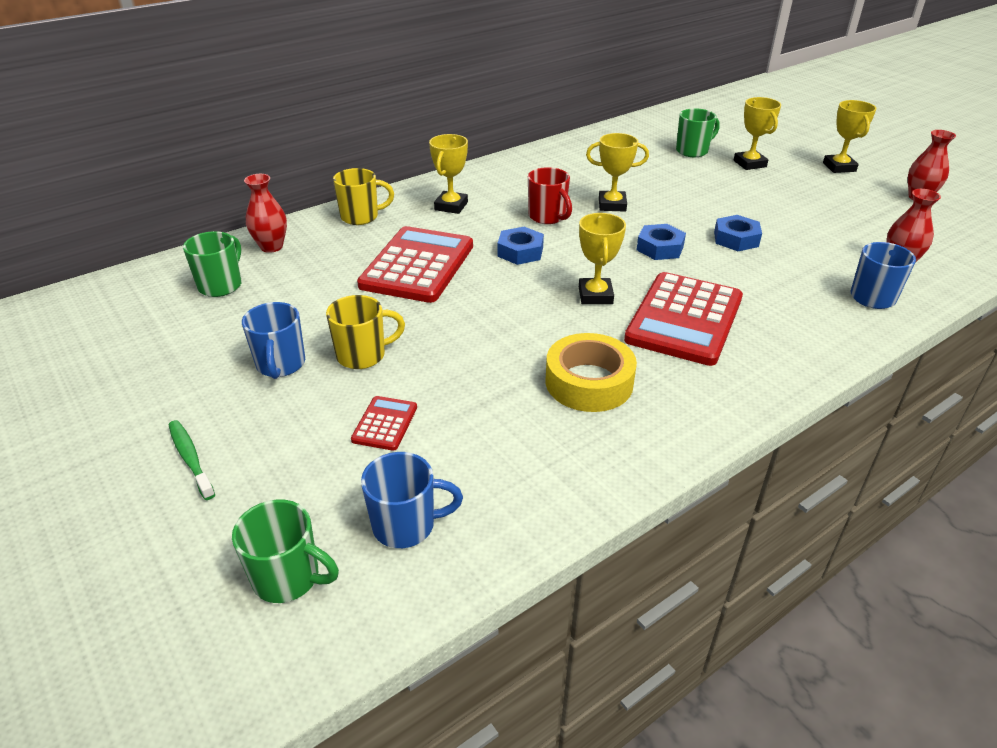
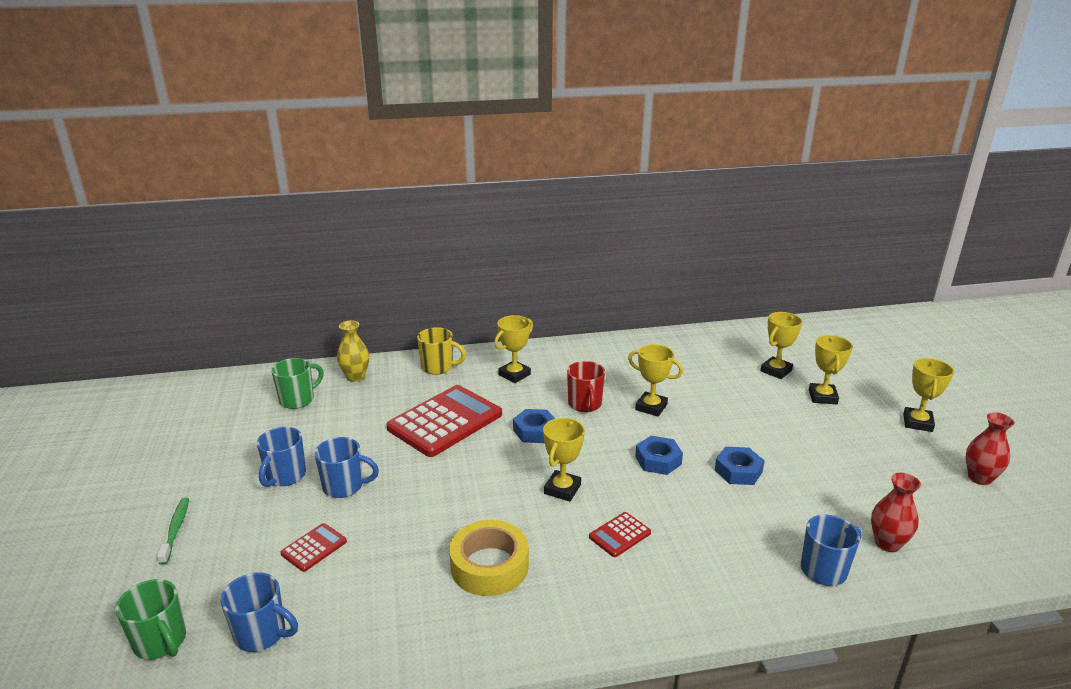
camera: 25 degrees right, 10 degrees down
(271, 247) = (355, 377): red vase -> yellow vase
(363, 355) = (344, 486): yellow mug -> blue mug
(684, 319) = (620, 535): red calculator -> red calculator, size x0.45
(693, 151) = (776, 371): green mug -> yellow trophy

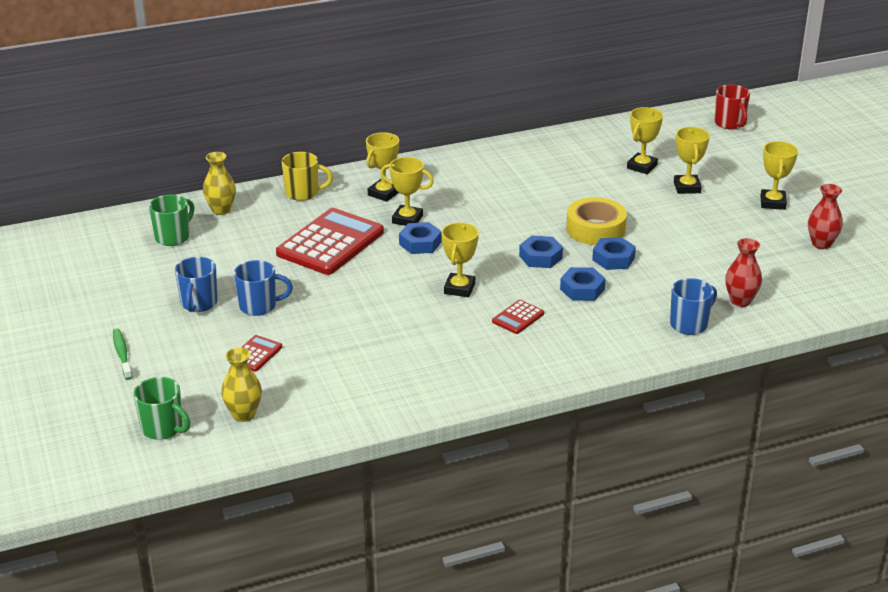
camera: 10 degrees left, 5 degrees up
(262, 634) = (243, 414): blue mug -> yellow vase
(489, 566) = (413, 351): yellow tape -> yellow tape (595, 229)
(585, 404) = (462, 215): red mug -> red mug (730, 124)
(651, 407) = (526, 212): yellow trophy -> yellow trophy (407, 219)
(699, 506) = (582, 289): none -> blue nut

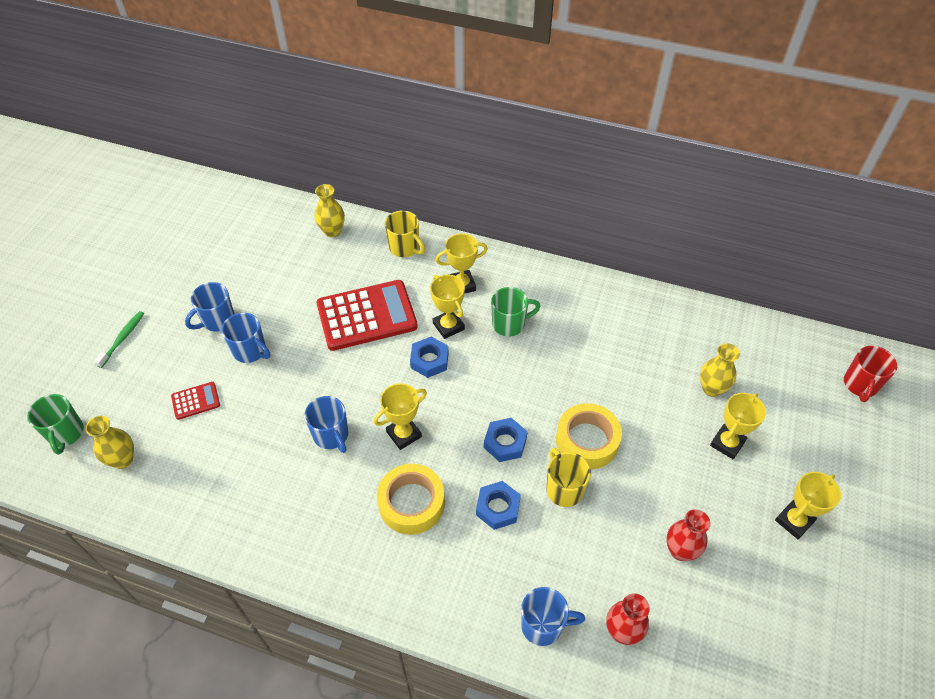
camera: 40 degrees right, 20 degrees up
(173, 237) = (274, 240): green mug -> green mug (509, 324)
(403, 316) = (331, 435): none -> blue mug
(518, 318) = (411, 503): red calculator -> yellow tape
(613, 259) = (564, 489): blue nut -> yellow mug
(642, 166) = (711, 389): yellow trophy -> yellow vase
(821, 244) = (787, 614): red vase -> red vase (680, 550)

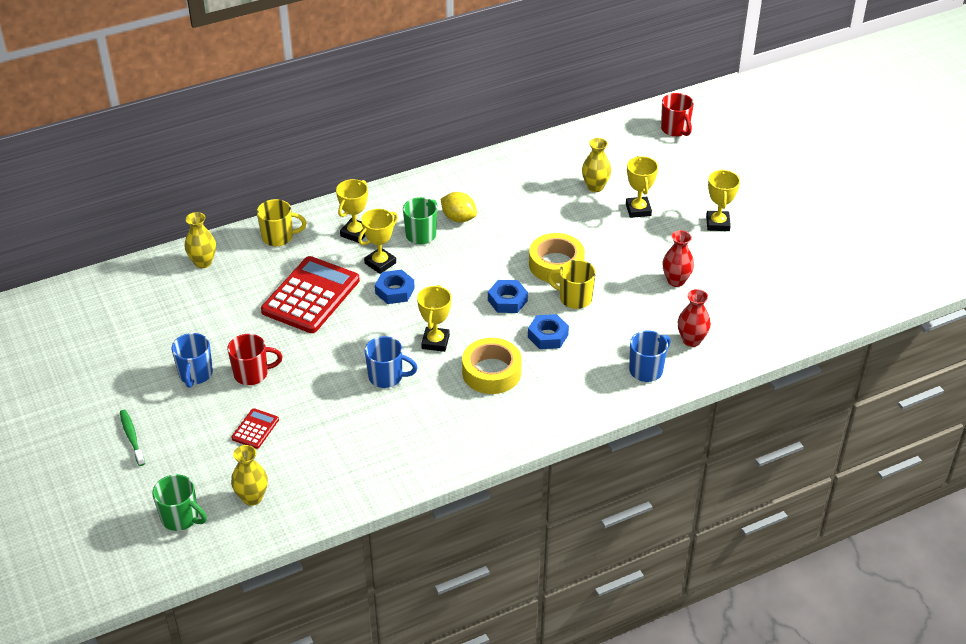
camera: 45 degrees left, 10 degrees down
(250, 351) = (252, 374): blue mug -> red mug
(448, 326) = (380, 263): yellow trophy -> yellow trophy turned 60 degrees counterclockwise
(556, 331) = (458, 218): none -> yellow lemon

